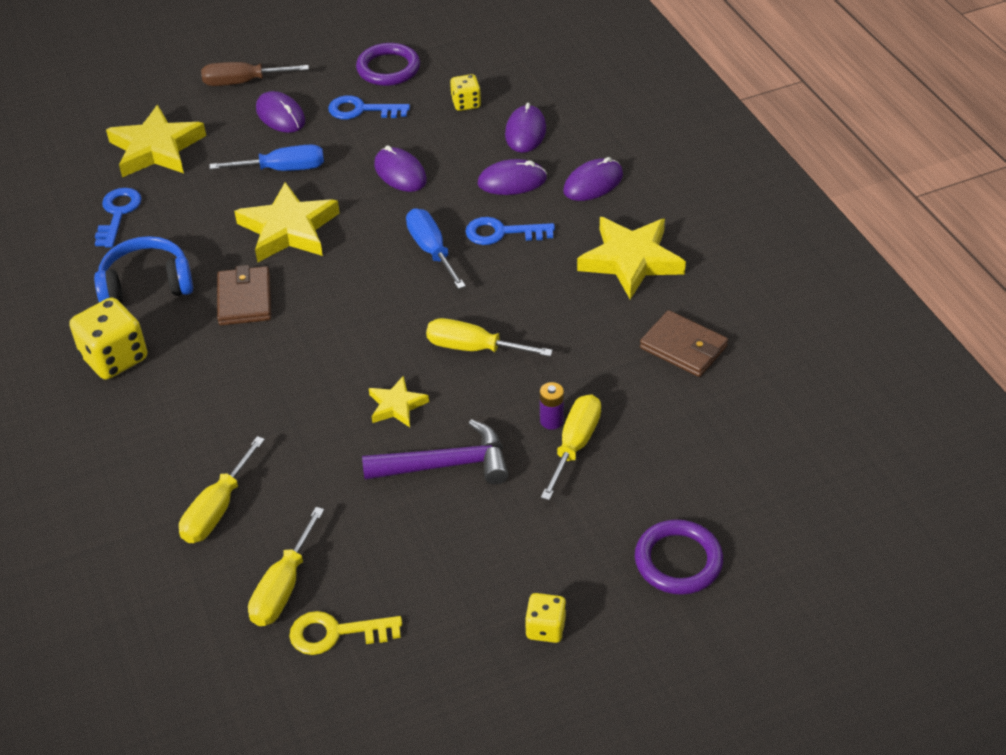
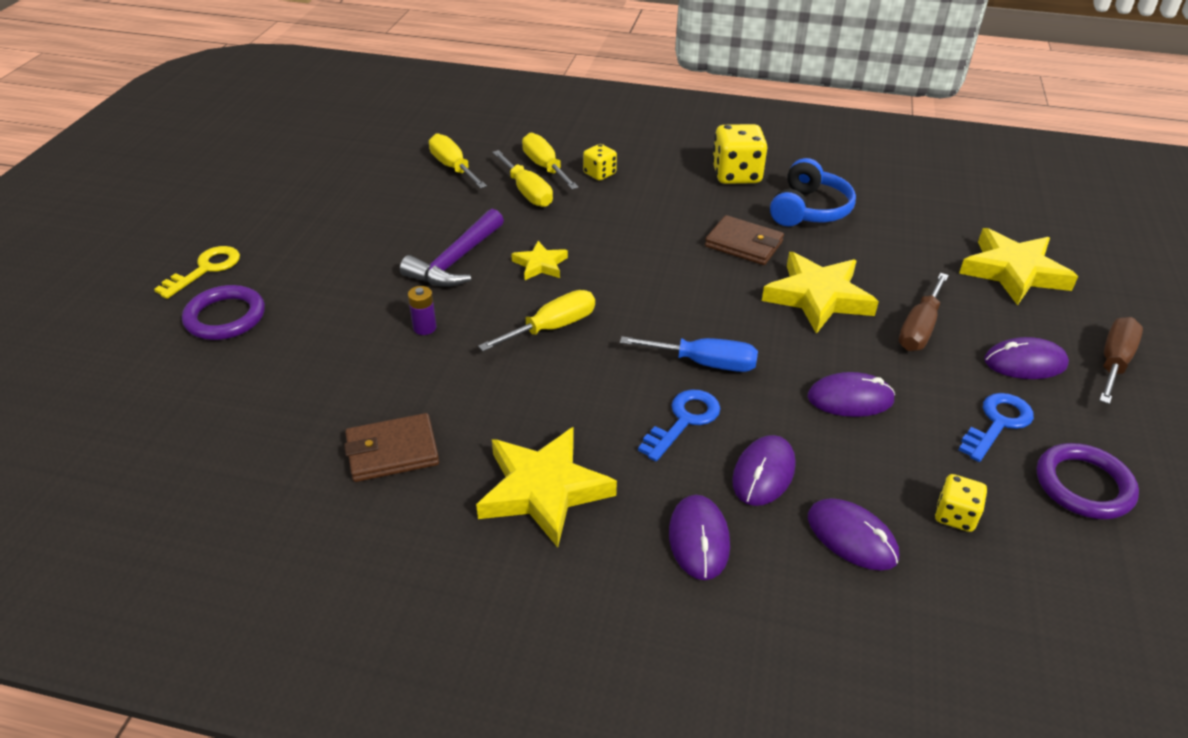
camera: 125 degrees right, 5 degrees down
(118, 214) = (921, 225): blue key -> none
(283, 169) = (919, 328): blue screwdriver -> brown screwdriver
(336, 633) = (395, 172): yellow key -> yellow key (205, 269)
(545, 628) = (277, 239): yellow dice -> yellow dice (599, 174)
(575, 445) = (386, 326): yellow screwdriver -> yellow screwdriver (527, 192)

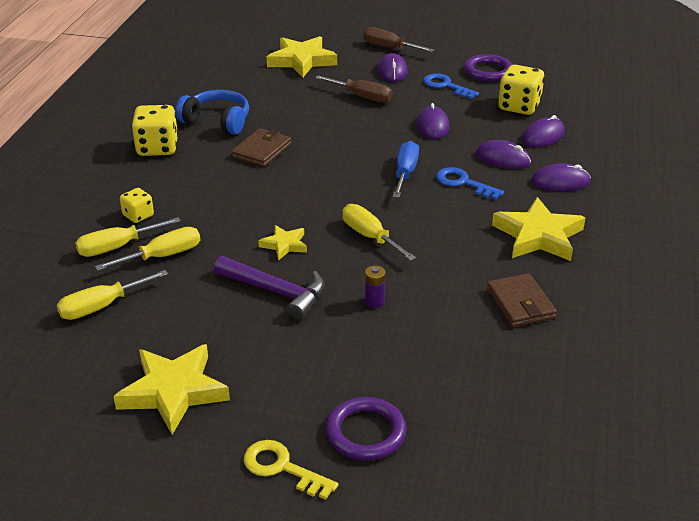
camera: 90 degrees left, 5 degrees down
(818, 297) = (329, 127): yellow star -> yellow star (173, 392)
(955, 516) = (519, 107): yellow dice -> yellow dice, size x1.76

